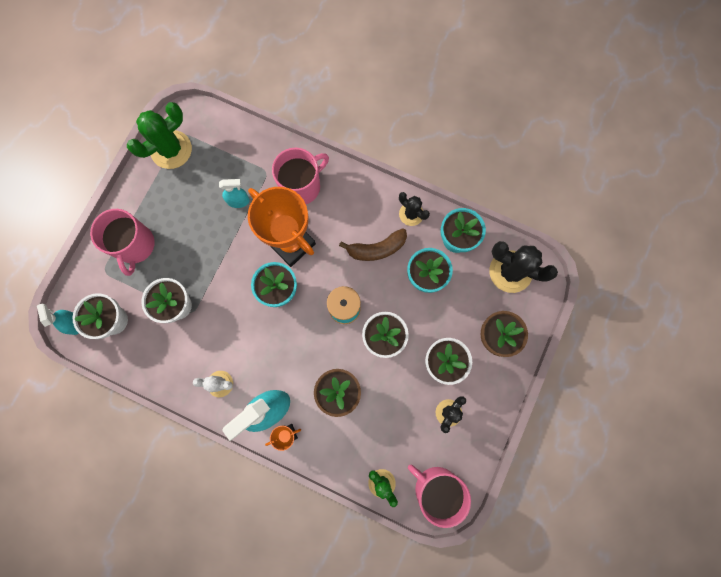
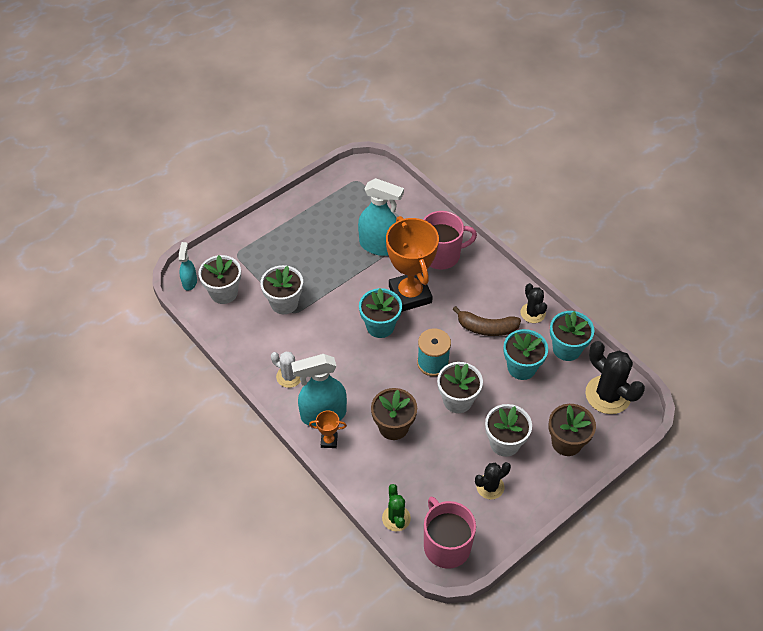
camera: 25 degrees right, 25 degrees down
(135, 245) = (272, 245): pink mug -> none
(171, 150) = (341, 188): green cactus -> none
(238, 201) = (379, 246): turquoise spray bottle -> turquoise spray bottle, size x1.88

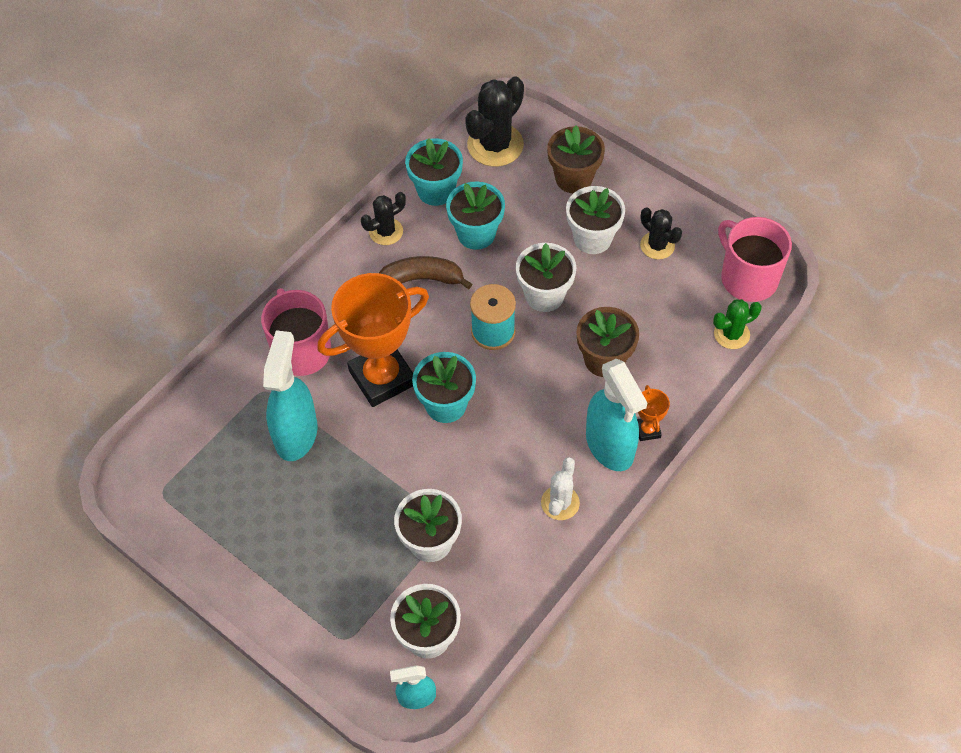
camera: 100 degrees left, 5 degrees up
(446, 545) = (748, 278): pink mug -> pink mug turned 90 degrees clockwise
(486, 328) = (421, 279): brown banana -> brown banana turned 90 degrees counterclockwise

